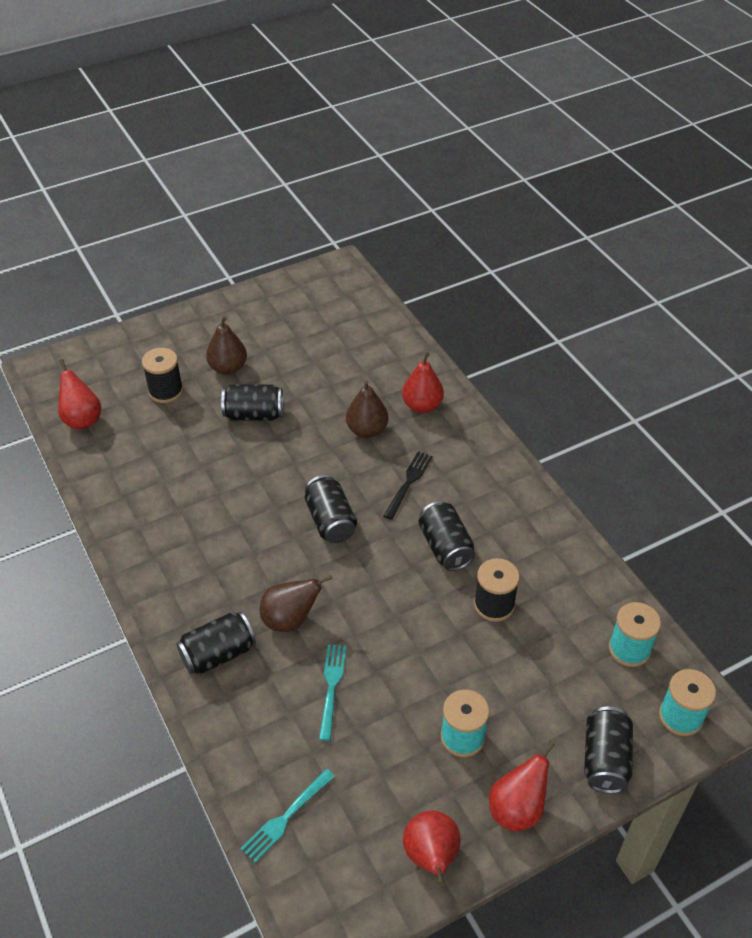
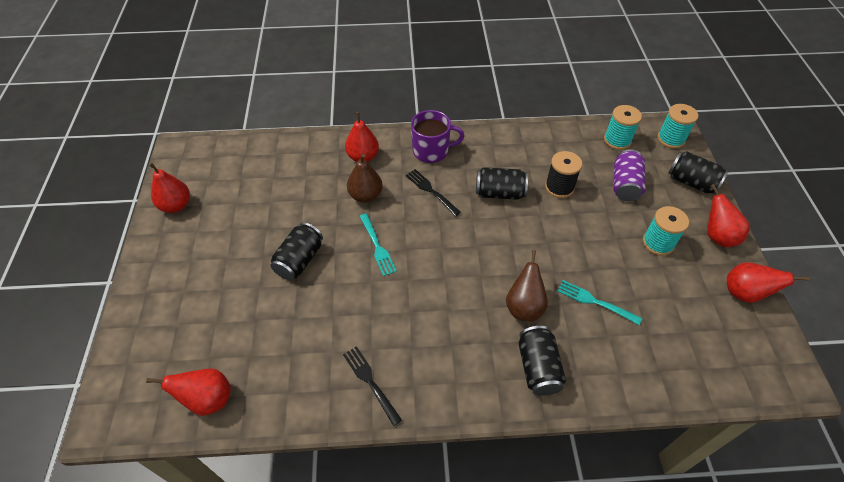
camera: 65 degrees left, 5 degrees up
(143, 522) = (370, 382): none -> black fork
(166, 391) = (224, 316): black spool -> none
(228, 368) = (232, 260): brown pear -> none
(270, 300) = (176, 205): none -> red pear
(286, 817) = (699, 369): turquoise fork -> turquoise fork (377, 246)
(330, 521) = (442, 249): black can -> none
(472, 461) = (431, 151): none -> purple mug
(545, 677) = (625, 185): none -> purple can

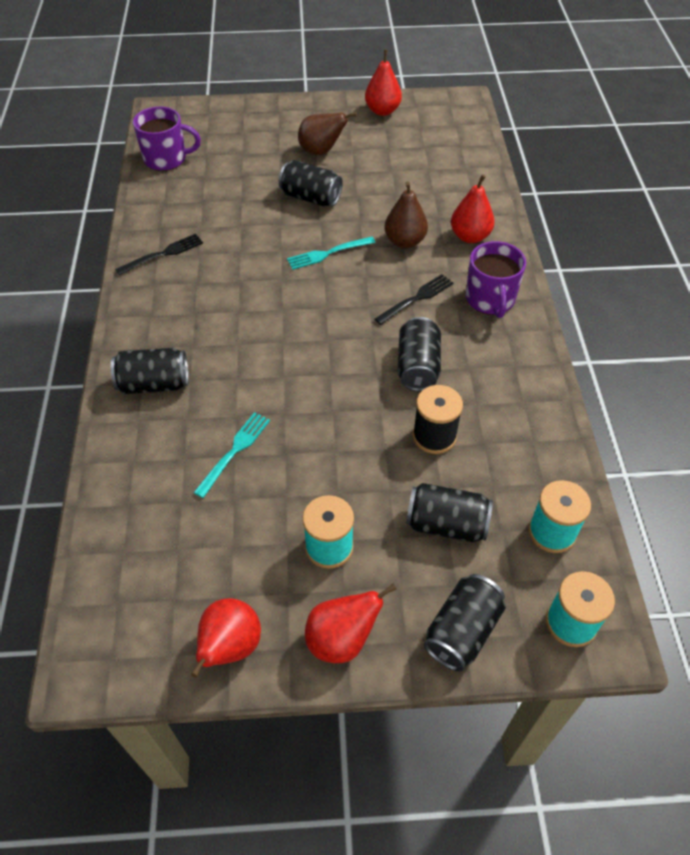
camera: 90 degrees right, 0 degrees up
(208, 399) = (166, 159): red pear -> purple mug
(524, 307) = (235, 378): brown pear -> brown pear (321, 151)
(625, 185) = (446, 524): purple can -> black can

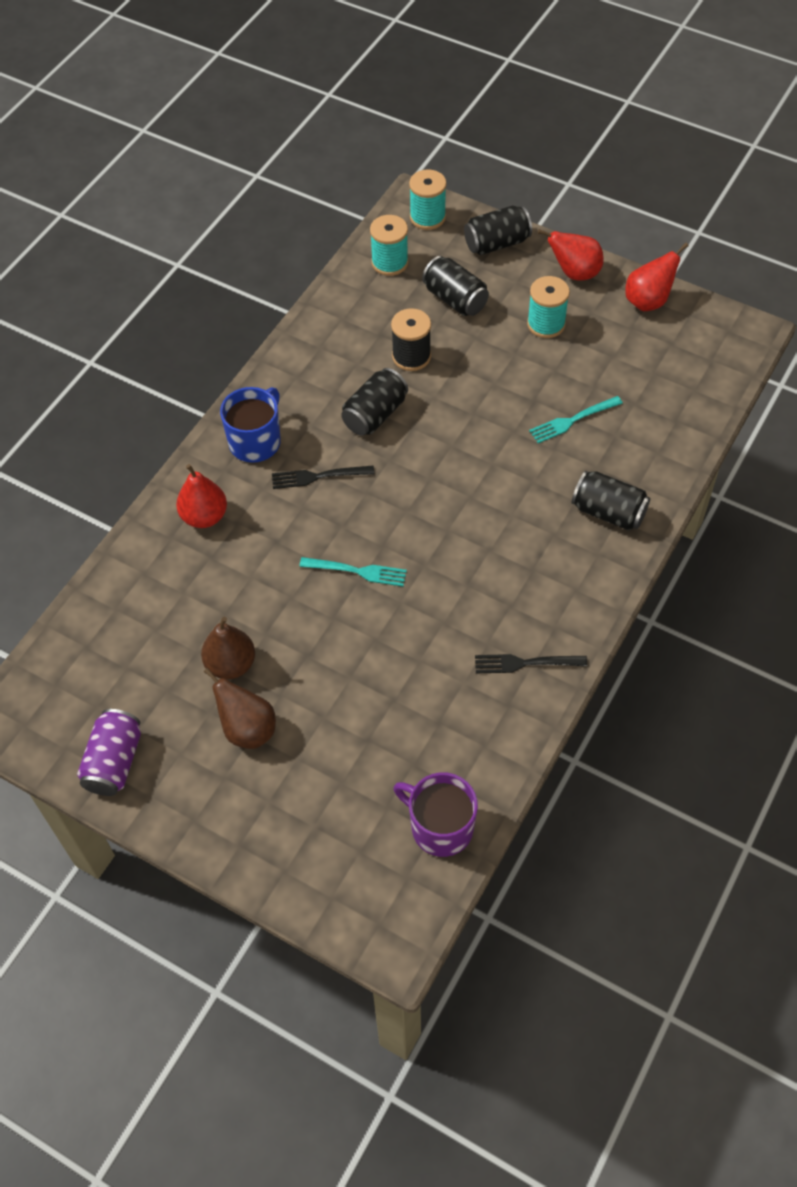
camera: 145 degrees left, 5 degrees up
(311, 197) = (316, 658): black can -> none
(382, 111) = (114, 762): red pear -> purple can
(404, 241) = (271, 545): brown pear -> brown pear (231, 664)
(490, 299) = (255, 441): purple mug -> blue mug

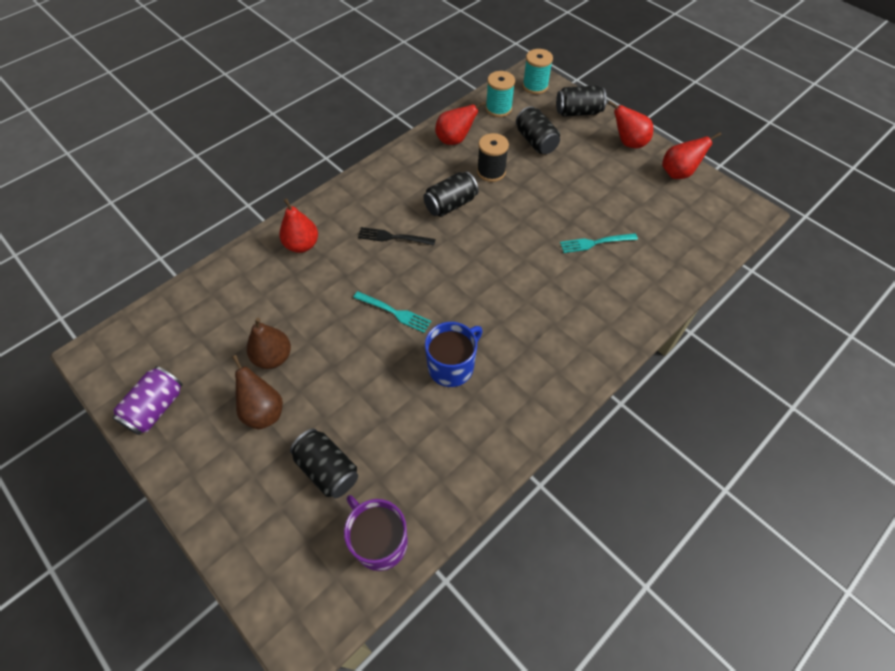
camera: 15 degrees right, 0 degrees up
(255, 441) = (359, 203): blue mug -> blue mug (452, 366)
(347, 322) = (455, 140): none -> red pear
(525, 663) = (498, 420): black fork -> none
(546, 324) = (596, 172): turquoise spool -> none
(608, 512) = (602, 317): black can -> black can (327, 469)

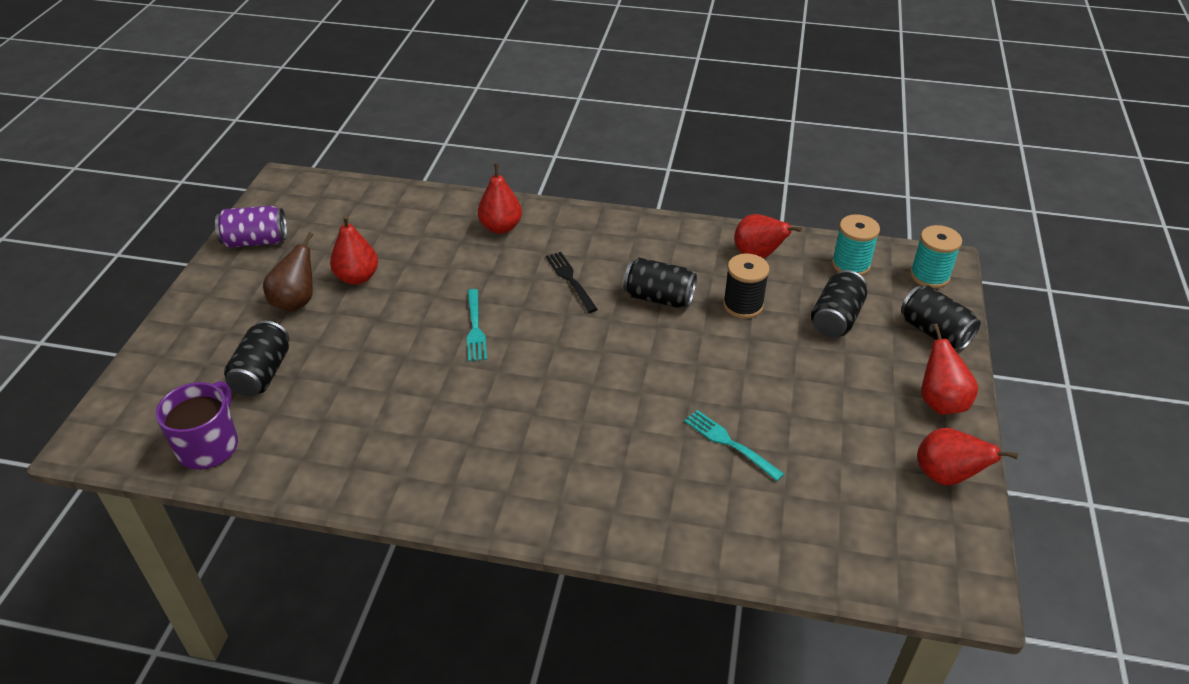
camera: 55 degrees right, 15 degrees down
(273, 357) = (357, 277): brown pear -> red pear
(452, 366) = (443, 402): blue mug -> none

